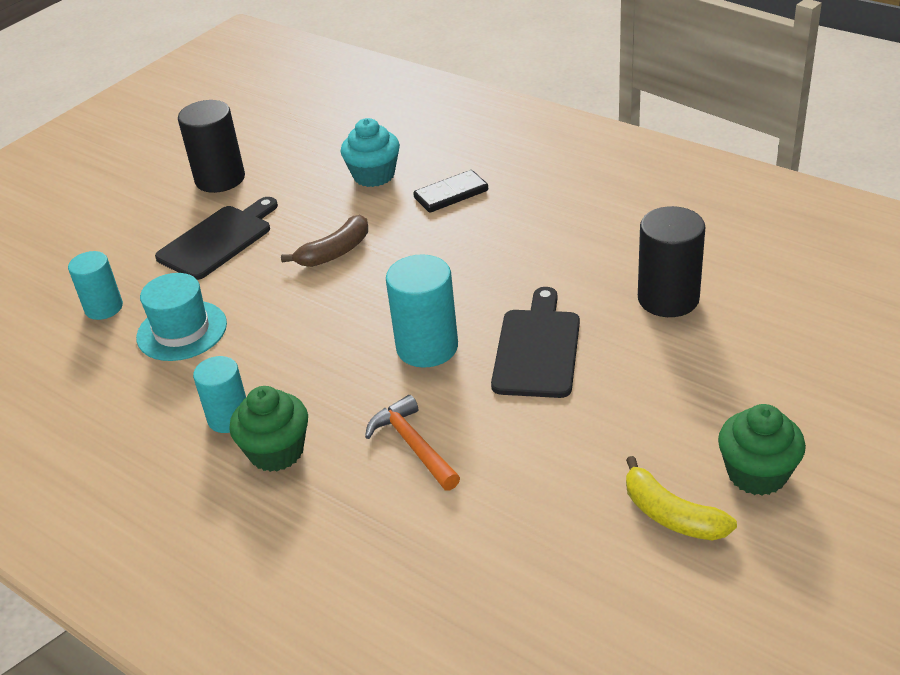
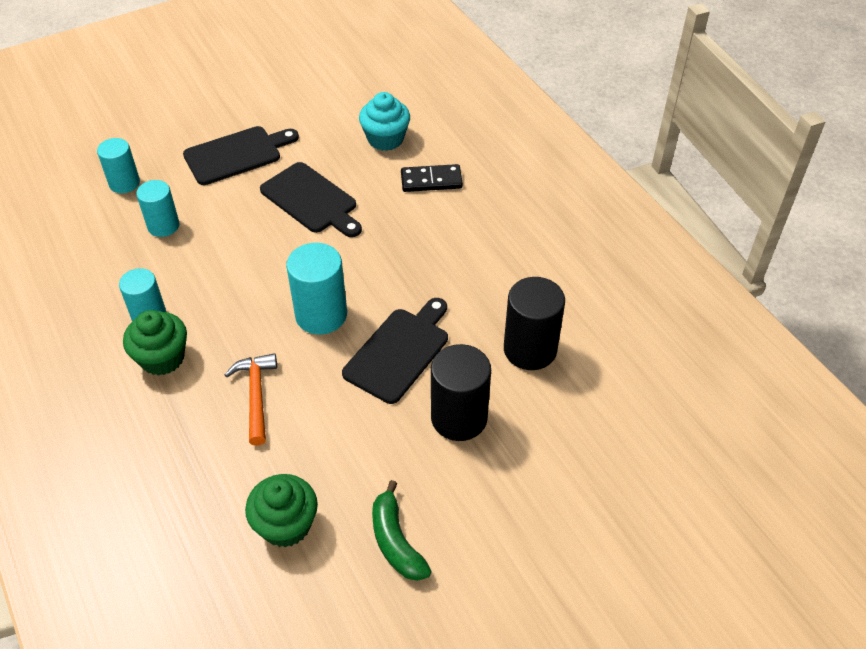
camera: 20 degrees right, 10 degrees up
(182, 331) = (163, 226): turquoise hat -> turquoise cylinder
(220, 179) = (272, 98): black cylinder -> black cylinder (459, 418)
(335, 252) = (311, 200): brown banana -> black cutting board
(671, 515) = (396, 541): yellow banana -> green banana
(757, 473) = (484, 537): green cupcake -> green cupcake (286, 525)

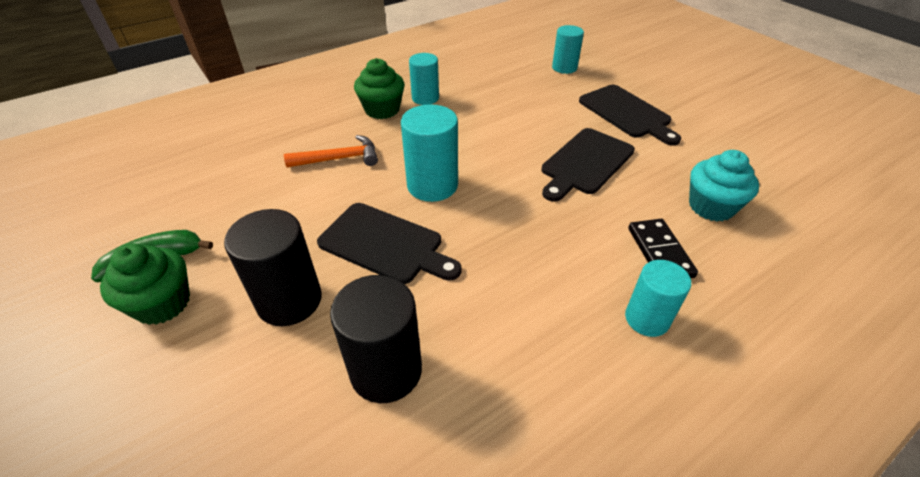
camera: 85 degrees right, 5 degrees down
(163, 226) = (523, 90): turquoise cylinder -> turquoise cylinder (647, 319)
(286, 525) = (202, 190): green cupcake -> green cupcake (162, 303)

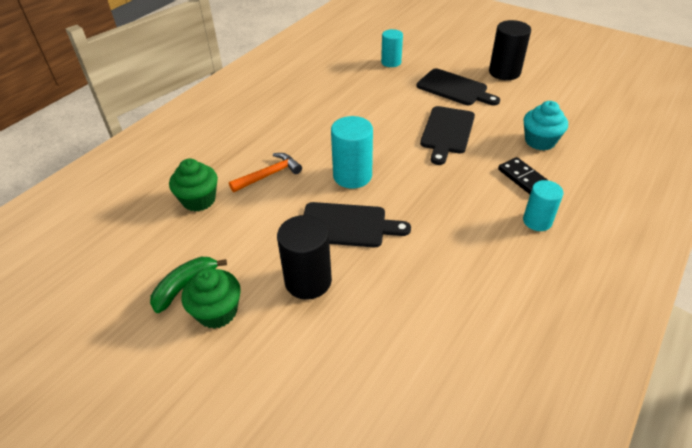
camera: 20 degrees left, 0 degrees up
(382, 110) = (274, 128): green cupcake -> green cupcake (199, 200)
(386, 370) = (402, 300): black cylinder -> black cylinder (504, 72)
(425, 98) = (301, 111): turquoise cylinder -> none

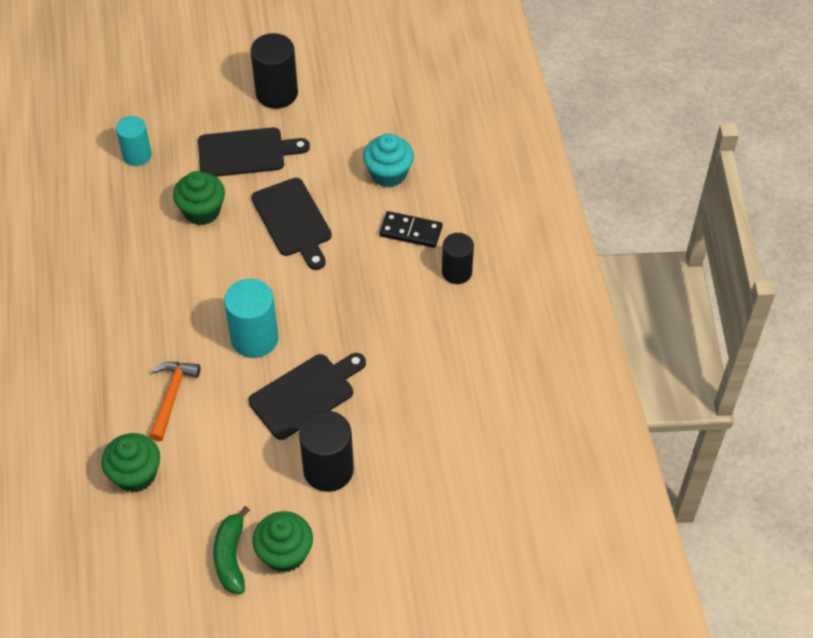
camera: 45 degrees left, 10 degrees up
(397, 101) = (202, 211): none -> green cupcake
(537, 221) = (456, 272): turquoise cylinder -> black cylinder

